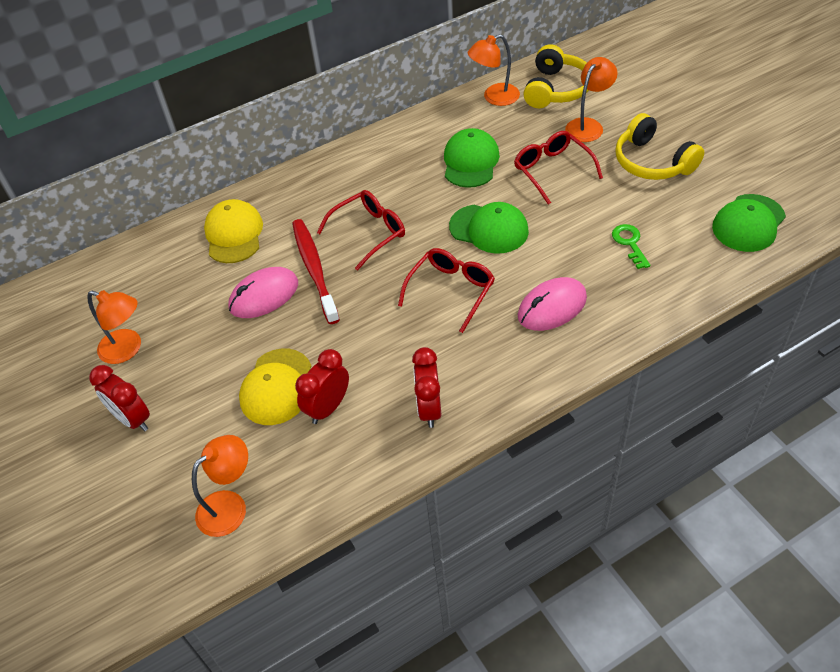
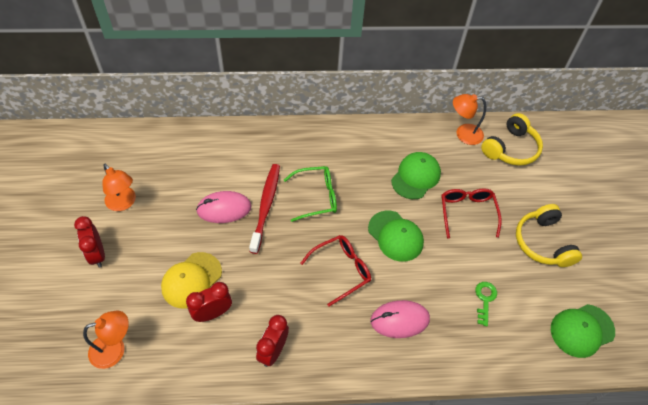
camera: 20 degrees right, 5 degrees up
(234, 234) = (233, 153): yellow cap -> none
(368, 233) = (316, 197): red glasses -> green glasses
(588, 125) = (515, 189): orange lamp -> none

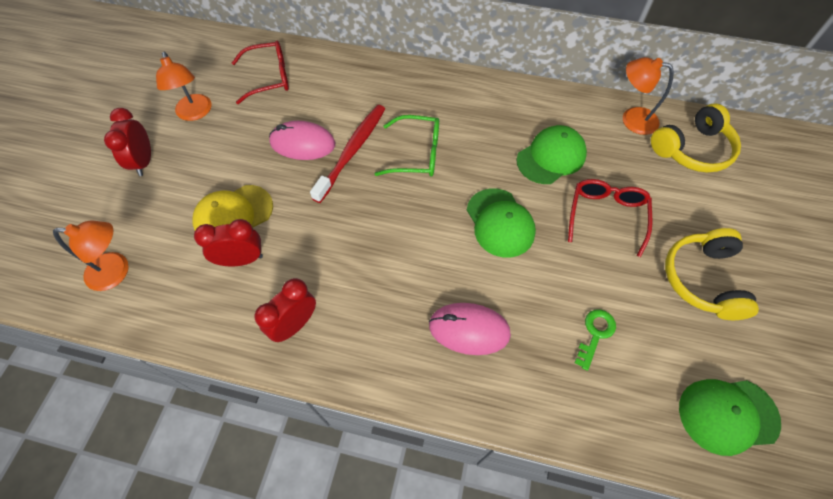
camera: 20 degrees right, 5 degrees up
(341, 270) = (415, 248): red glasses -> red glasses (268, 78)

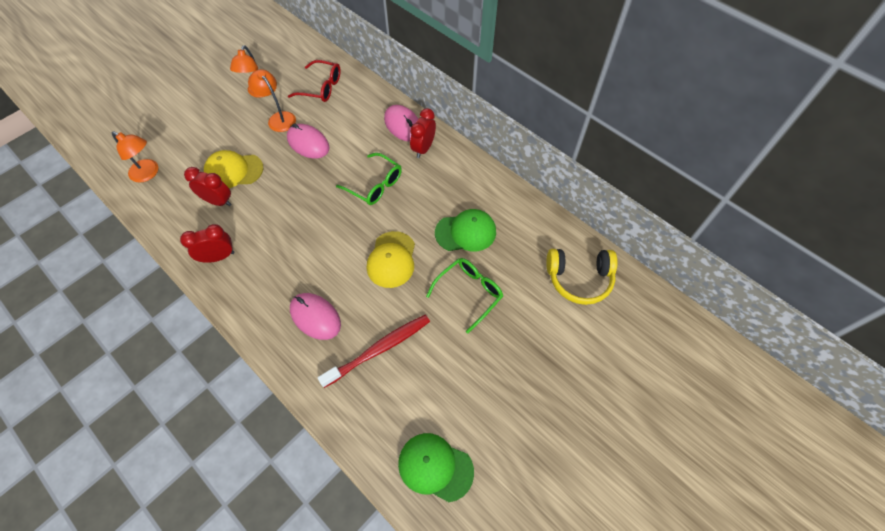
camera: 30 degrees right, 0 degrees up
(144, 162) = (208, 111): red clock -> red clock (423, 148)
(352, 151) = (335, 163): red toothbrush -> red toothbrush (379, 349)
(396, 79) = (403, 125): none -> pink mouse
(500, 223) = (391, 259): green cap -> yellow cap
(595, 334) = (392, 365): green key -> none
(606, 216) = (468, 293): red glasses -> green glasses
(632, 119) = (552, 233): orange lamp -> orange lamp (278, 118)
(702, 279) = (500, 373): yellow headphones -> none

